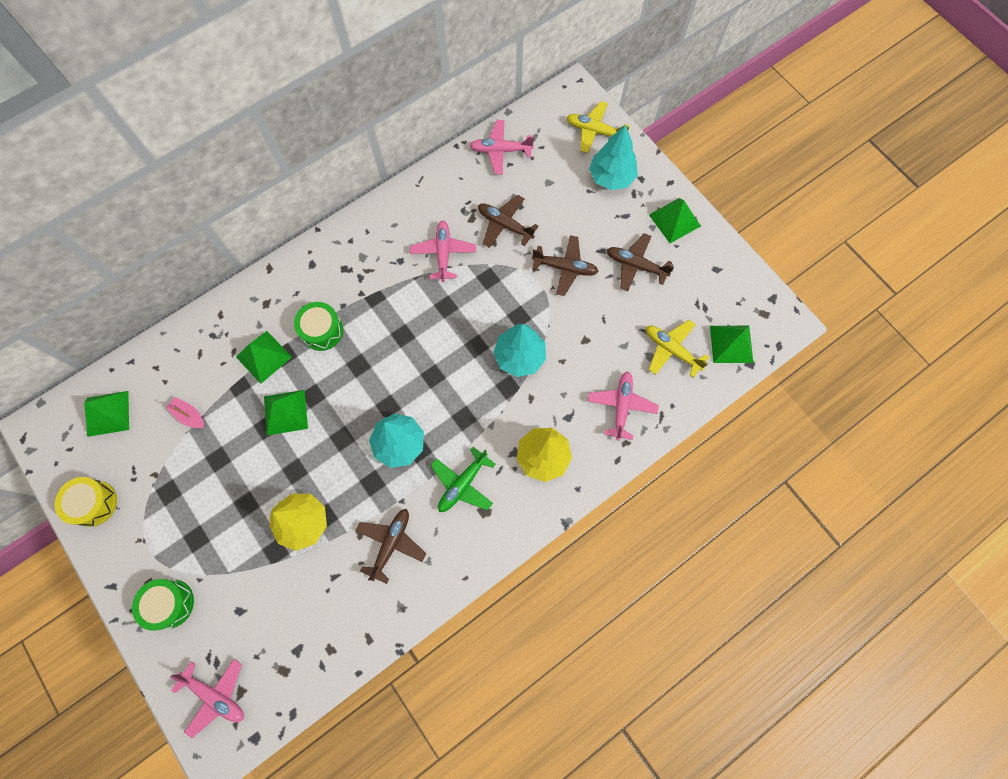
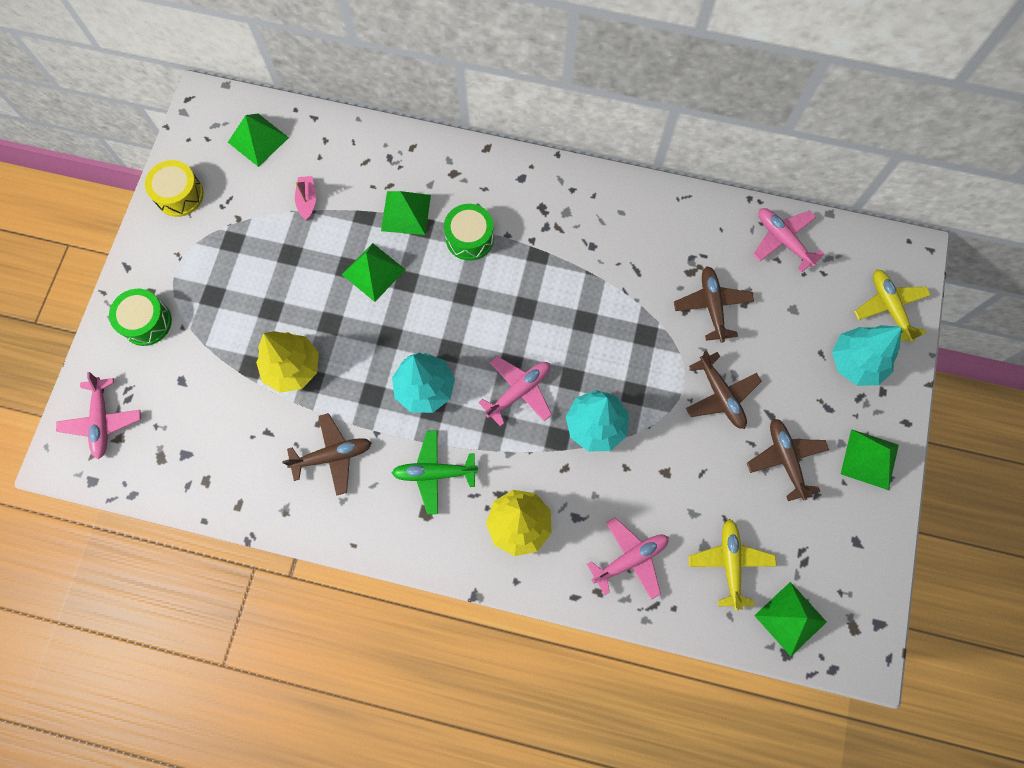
camera: 50 degrees right, 0 degrees up
(443, 253) = (633, 276): pink plane -> pink plane (519, 391)

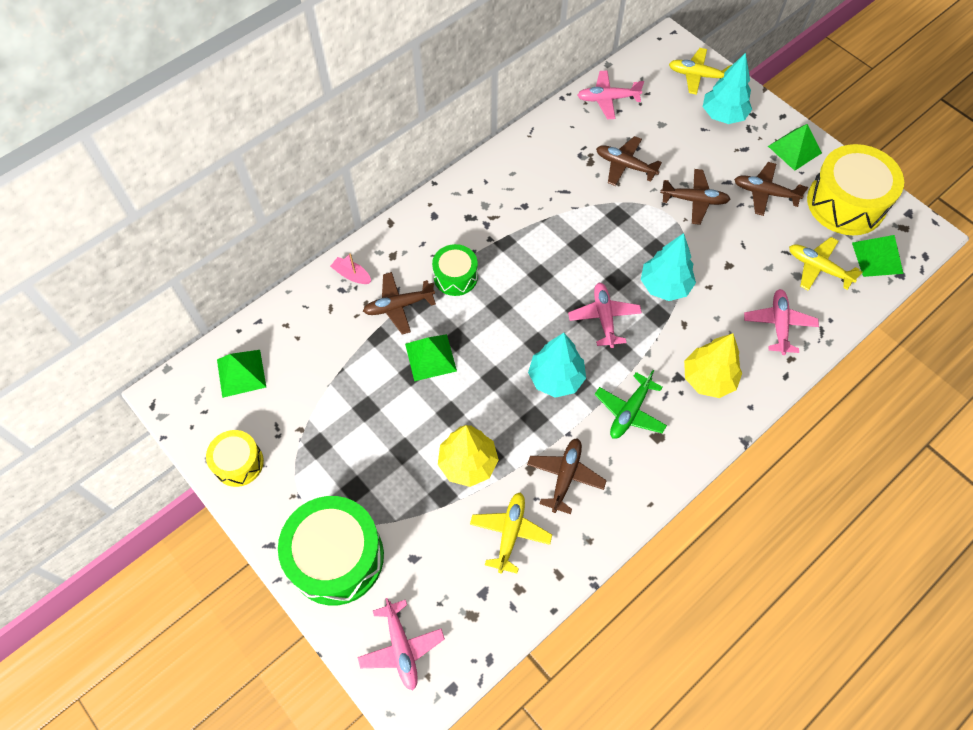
camera: 55 degrees left, 10 degrees down
(102, 421) = (401, 647): pink plane -> pink plane turned 45 degrees clockwise
(146, 322) = (336, 557): green drum -> green drum, size x1.82
(250, 443) = (510, 533): none -> yellow plane
(307, 200) = (329, 368): pink boat -> pink boat (351, 275)
(406, 213) = (398, 306): green pyramid -> brown plane
(838, 550) = (846, 203): none -> yellow drum

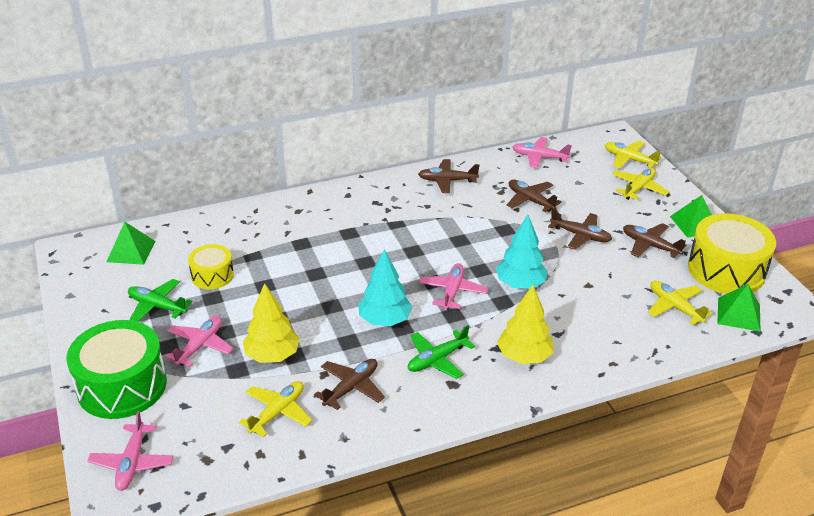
camera: 20 degrees right, 25 degrees down
(238, 463) = (89, 304): yellow drum -> yellow drum (212, 275)
(314, 440) = (157, 306): none -> green plane
(351, 275) = (257, 214): pink boat -> none
(398, 306) = (282, 242): brown plane -> brown plane (447, 181)
(430, 357) = (287, 279): green pyramid -> none
(455, 276) = (341, 235): green drum -> none
(723, 115) = (638, 188): turquoise tree -> yellow plane
(779, 324) = (614, 336): pink plane -> pink plane (200, 346)

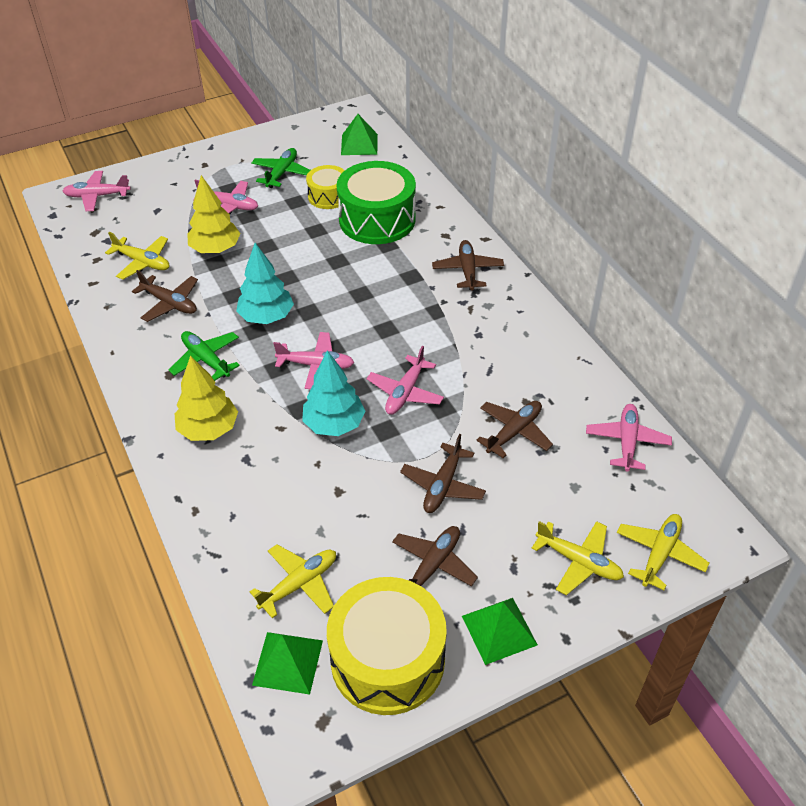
camera: 85 degrees right, 10 degrees up
(122, 386) = (182, 174): green drum -> green drum (377, 219)
(447, 181) = (537, 349): brown plane -> brown plane (467, 270)
(487, 246) = (405, 392): none -> pink plane

